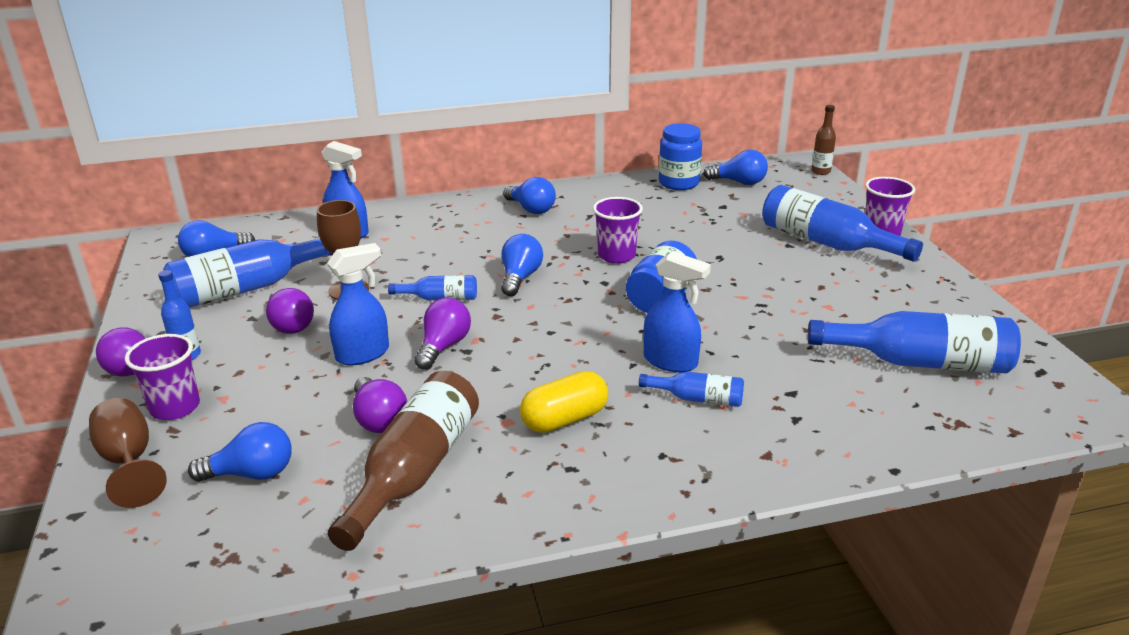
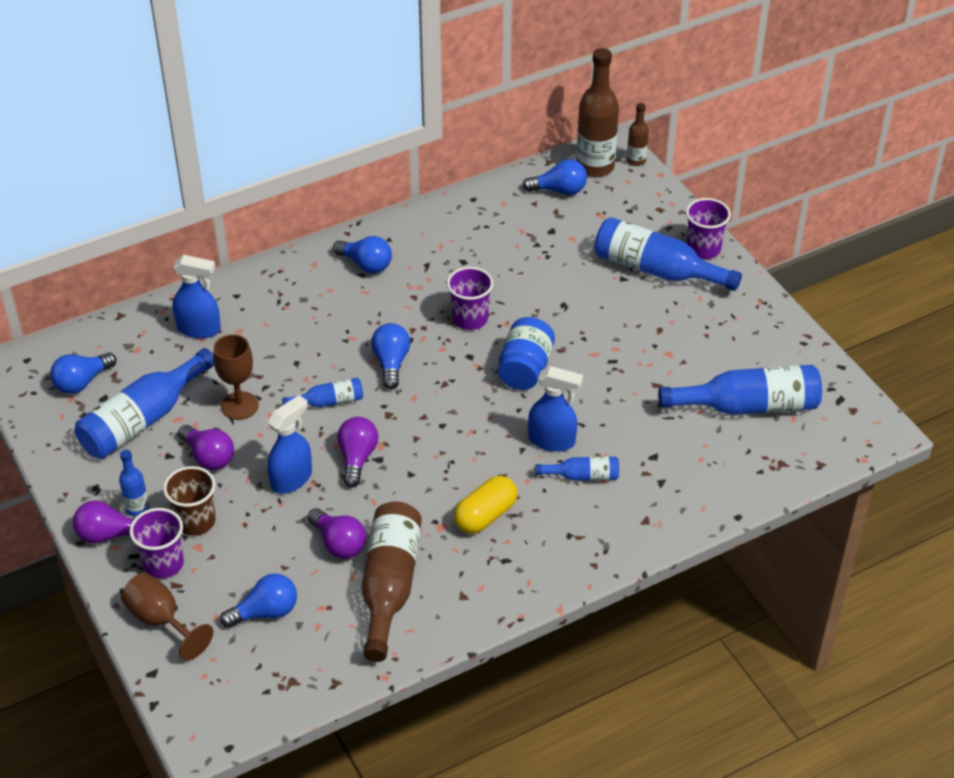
camera: 15 degrees left, 15 degrees up
(237, 375) = (195, 521): none -> brown cup
(679, 183) = (500, 200): blue jar -> none
(779, 171) = (595, 166): none -> brown bottle

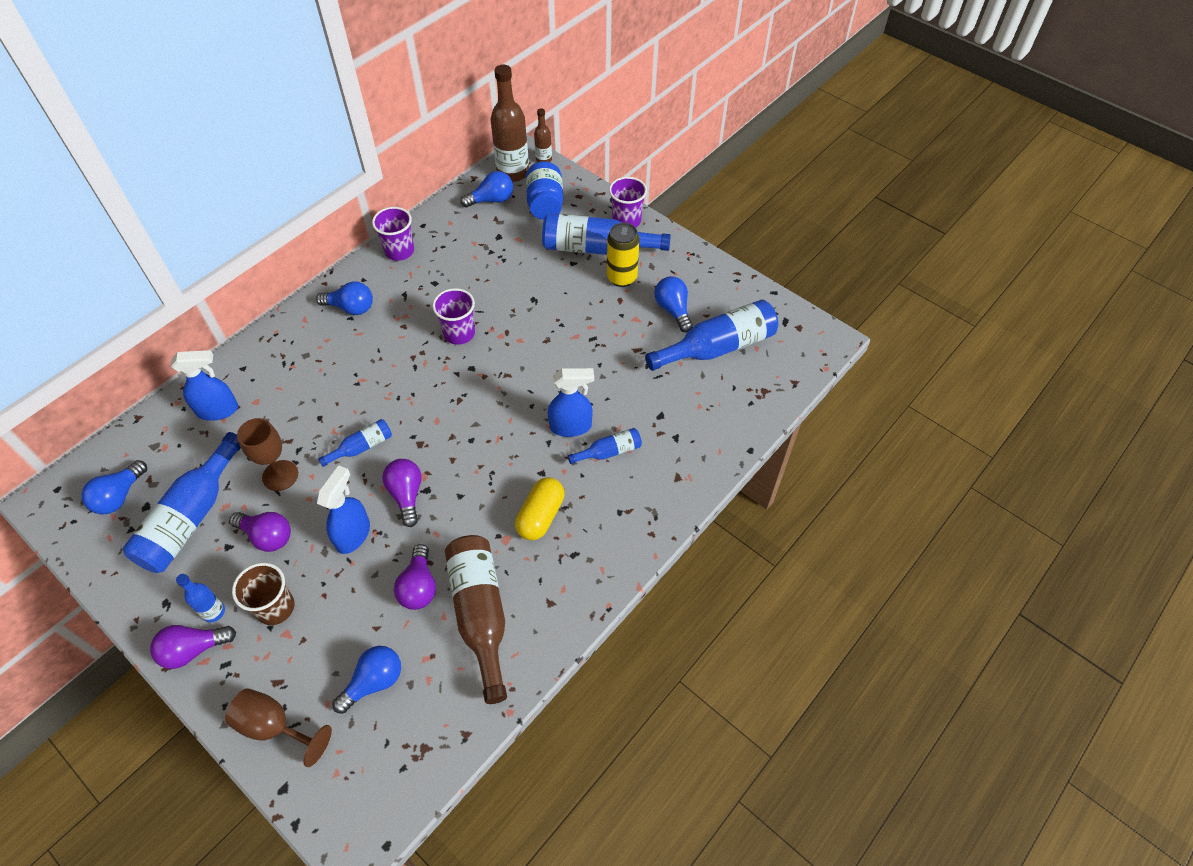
camera: 20 degrees left, 10 degrees up
(163, 564) = (258, 663): purple cup -> purple cup (399, 251)
(339, 543) = (419, 586): purple light bulb -> purple light bulb turned 60 degrees clockwise
(391, 363) = (405, 394): blue light bulb -> blue light bulb (673, 310)
(525, 369) = (523, 366): blue jar -> blue jar (545, 204)
(671, 307) = (622, 278): none -> yellow can

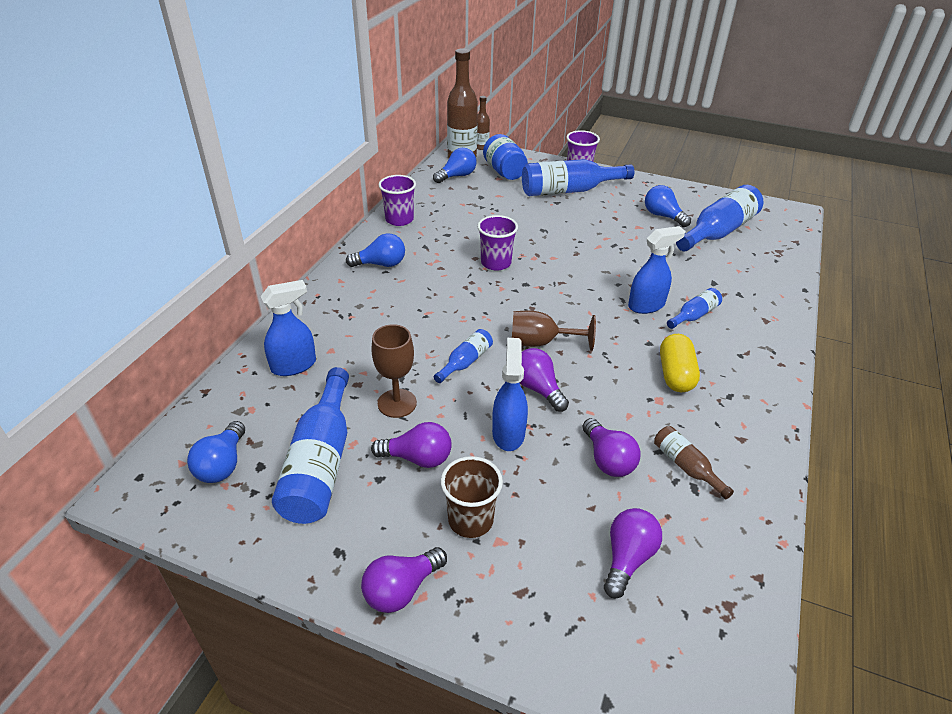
camera: 20 degrees left, 15 degrees down
(214, 612) = (402, 544): blue bottle -> none
(274, 726) = (550, 639): brown goblet -> brown goblet (541, 343)
(374, 682) = (627, 558): blue light bulb -> purple light bulb
(480, 614) = (686, 466): brown bottle -> brown bottle, size x0.50
(622, 278) = (604, 204): yellow can -> none

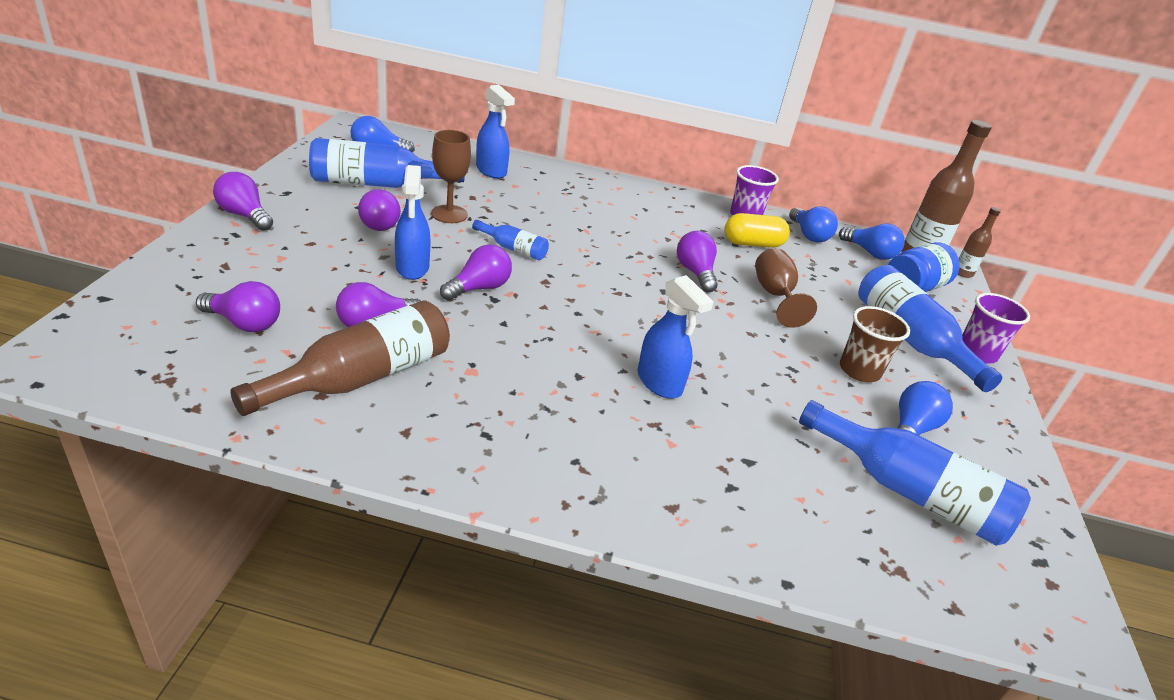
camera: 75 degrees right, 5 degrees down
(381, 264) = (656, 206): blue light bulb -> blue light bulb (808, 235)
(470, 520) = (307, 245): brown cup -> brown cup (859, 370)
(496, 263) = (695, 273): purple cup -> purple light bulb
(508, 433) = (412, 268): blue spray bottle -> blue spray bottle turned 90 degrees clockwise
(541, 343) = (556, 294): brown goblet -> brown goblet (775, 295)
(675, 374) = (520, 390): yellow capsule -> yellow capsule (752, 244)
(686, 466) = (361, 377): brown bottle -> brown bottle, size x1.98
(694, 315) = (654, 426): blue bottle -> none

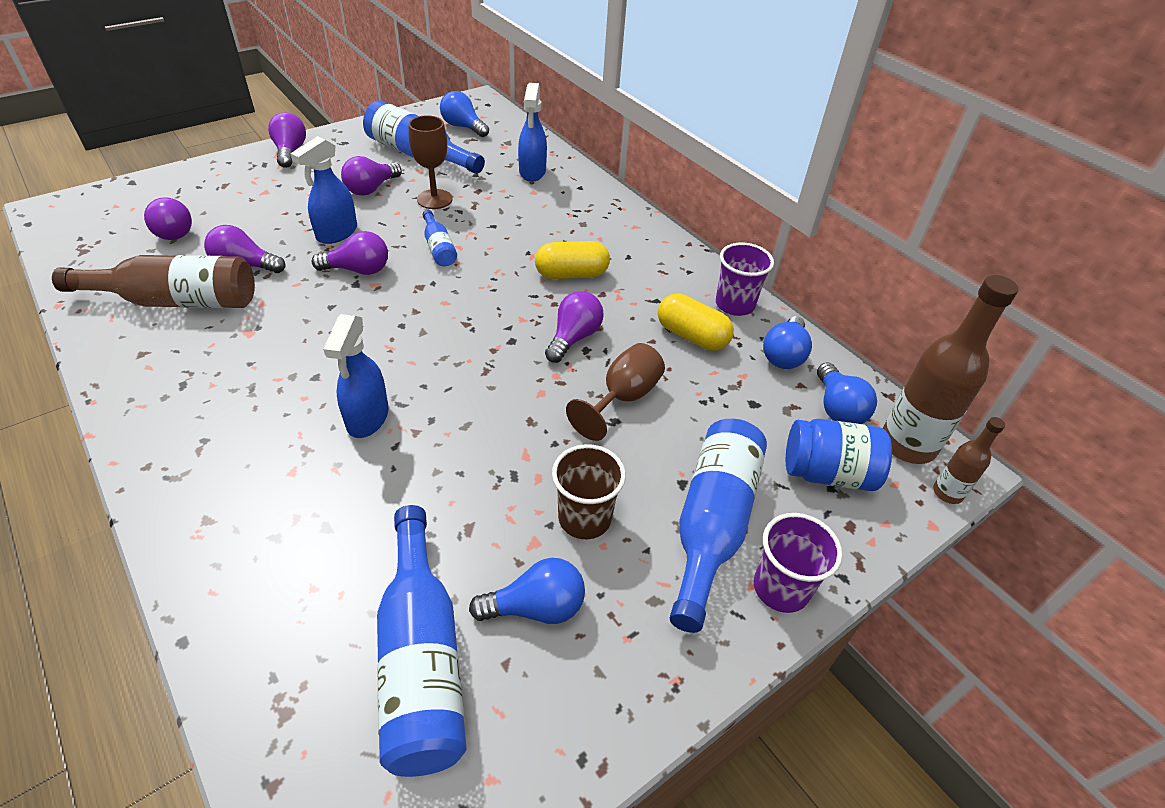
camera: 45 degrees right, 10 degrees up
(630, 233) = (571, 274): none -> yellow capsule

